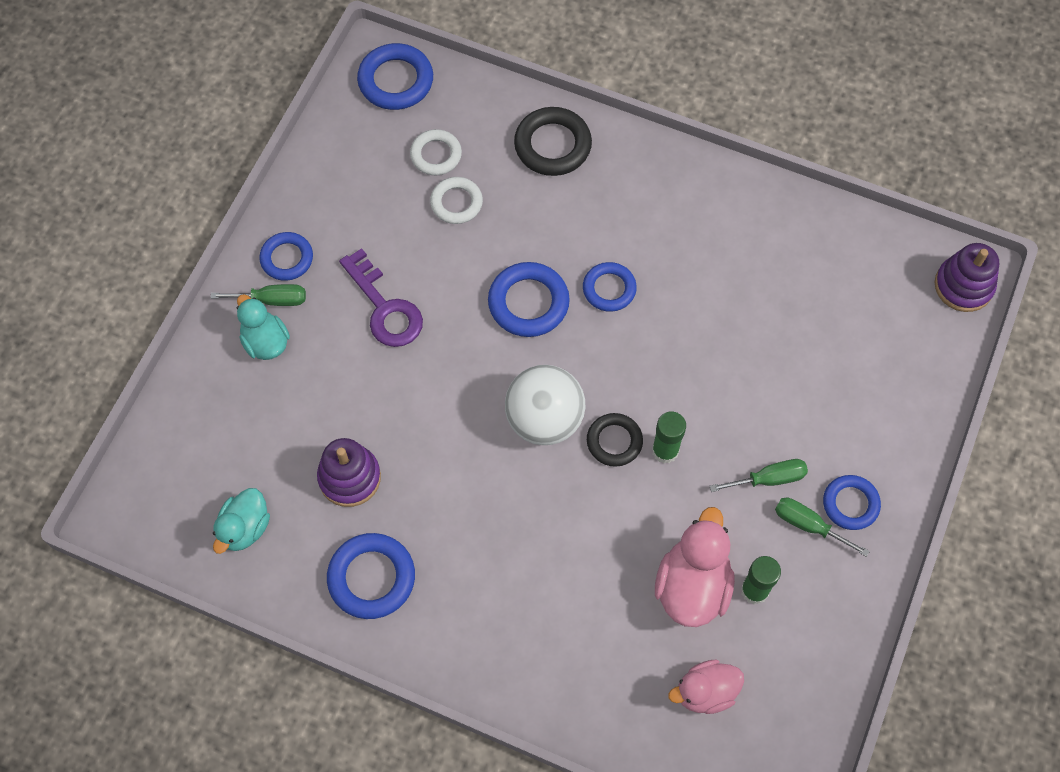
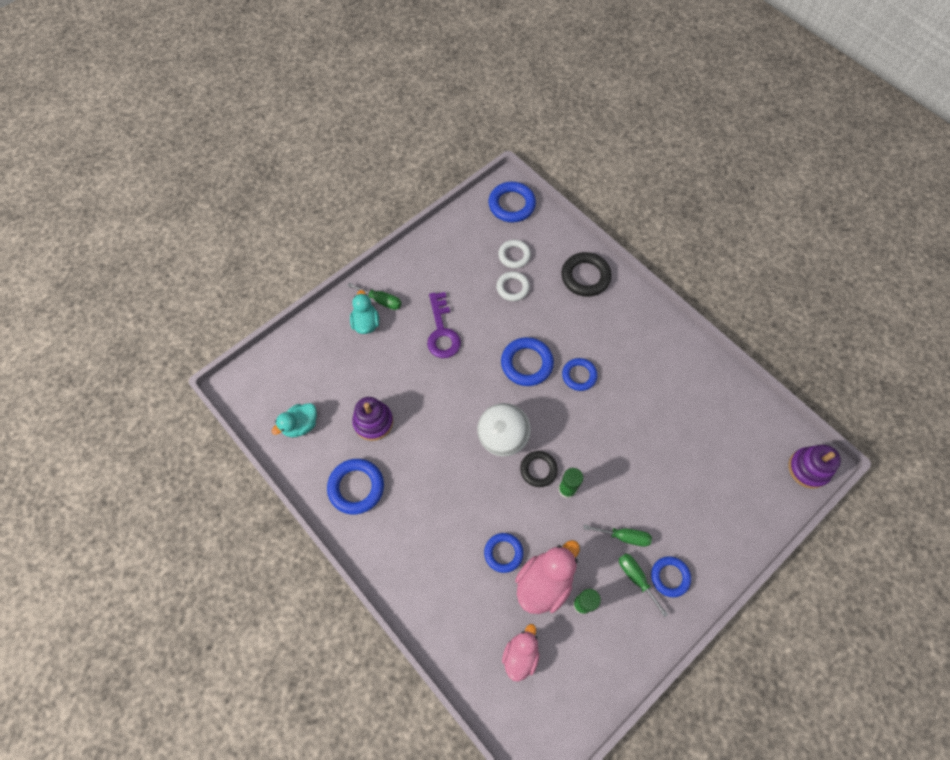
camera: 25 degrees right, 0 degrees up
(287, 258) = (401, 281): blue ring -> blue ring (503, 553)
(705, 692) = (520, 655): pink duck -> pink duck turned 105 degrees clockwise

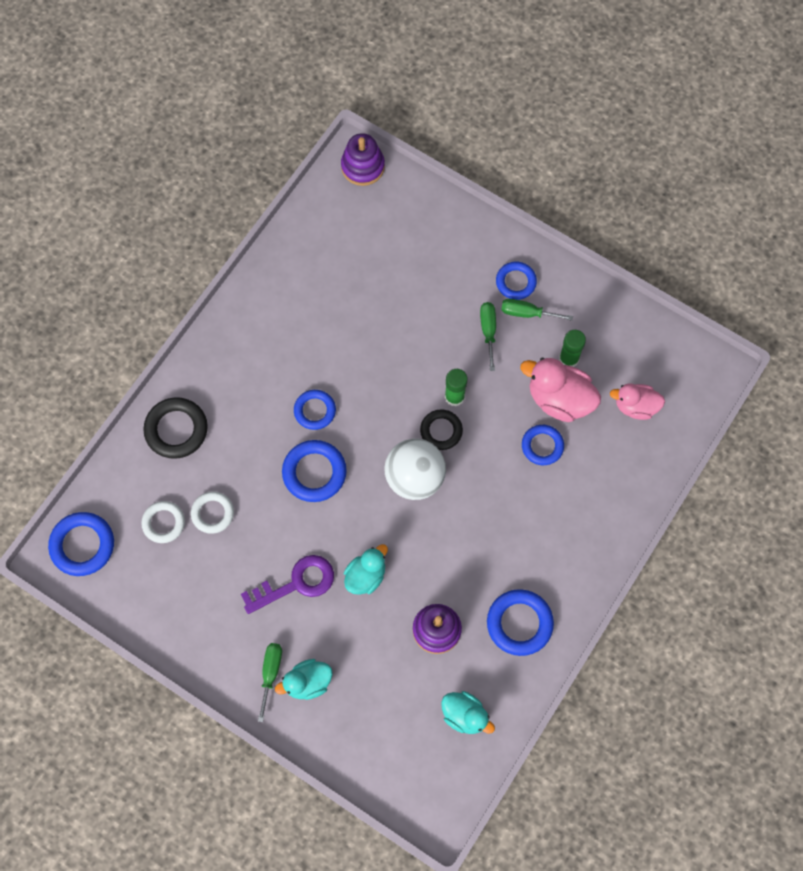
camera: 105 degrees left, 5 degrees up
(432, 381) = (366, 576): none -> turquoise duck
(636, 578) = (527, 313): green screwdriver -> green screwdriver turned 60 degrees clockwise

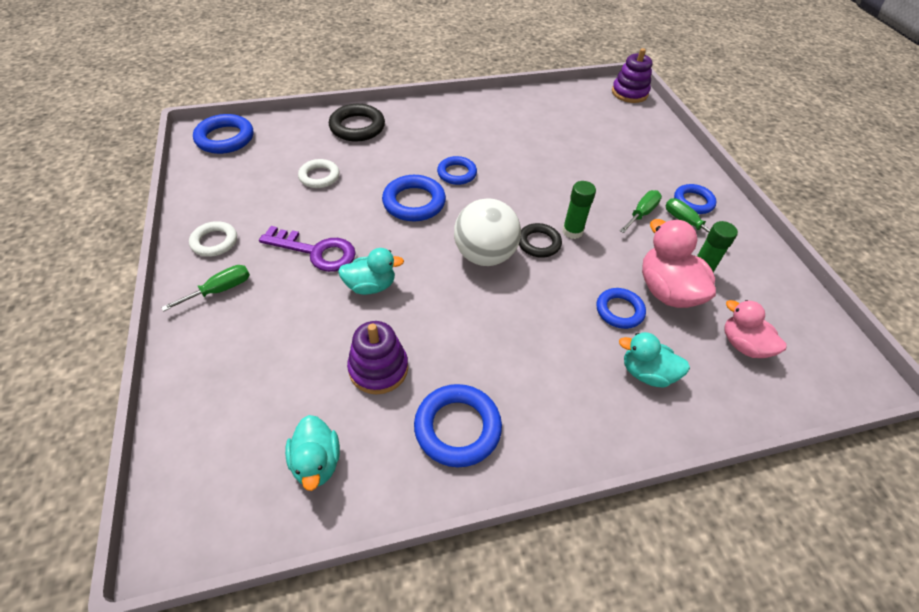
camera: 40 degrees right, 20 degrees down
(163, 523) = (284, 160): white ring -> white ring (214, 242)
(307, 682) = (234, 318): turquoise duck -> turquoise duck (646, 373)

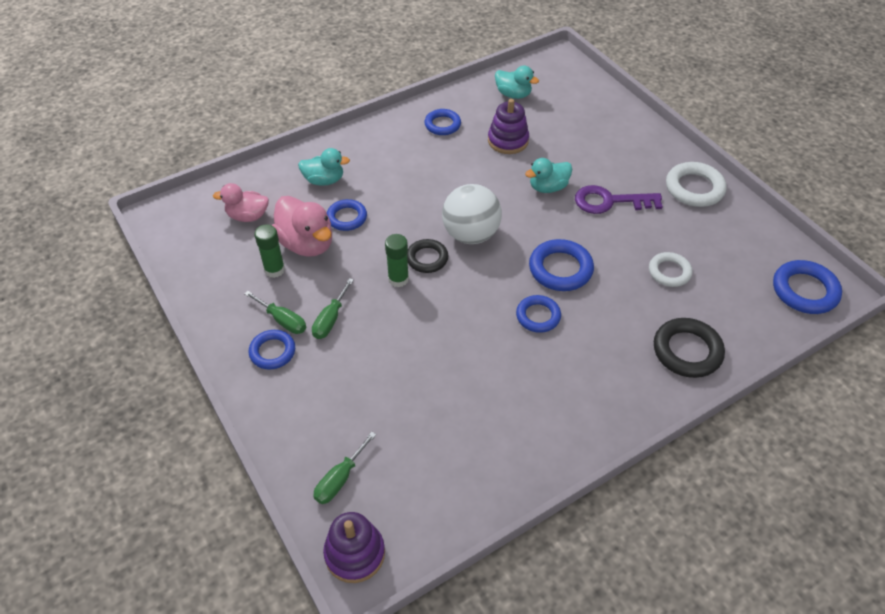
camera: 165 degrees right, 0 degrees up
(214, 242) = (694, 188): white ring -> white ring, size x1.50
(220, 290) = (652, 158): green screwdriver -> green screwdriver (340, 479)
(317, 462) = (513, 94): turquoise duck -> turquoise duck turned 150 degrees clockwise
(457, 428) = (442, 125): blue ring -> blue ring, size x0.67
(743, 345) = (248, 216): pink duck -> pink duck turned 150 degrees clockwise

